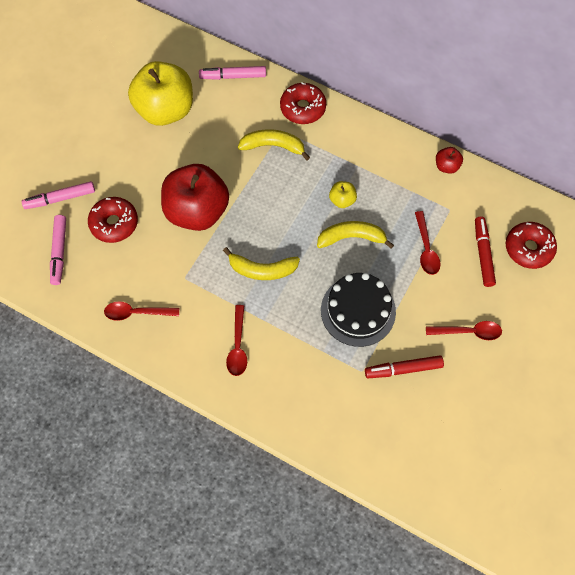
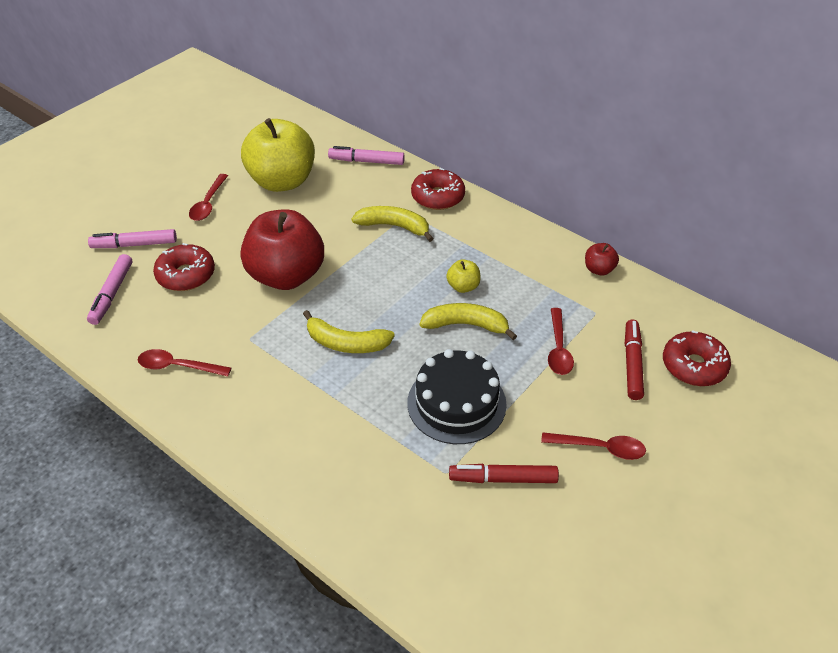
camera: 10 degrees right, 20 degrees down
(238, 346) = (291, 420): red spoon -> red spoon (208, 203)

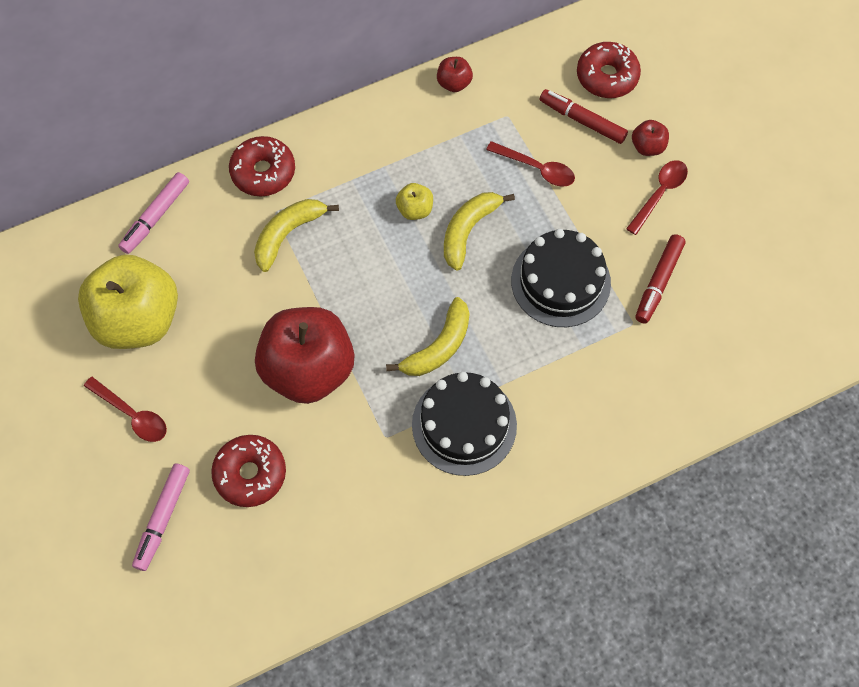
camera: 65 degrees left, 20 degrees up
(112, 294) = (239, 563): pink marker -> none
(178, 366) = (391, 519): red spoon -> none
(282, 383) = (464, 425): none -> black cake
(644, 421) = (647, 147): none -> red apple

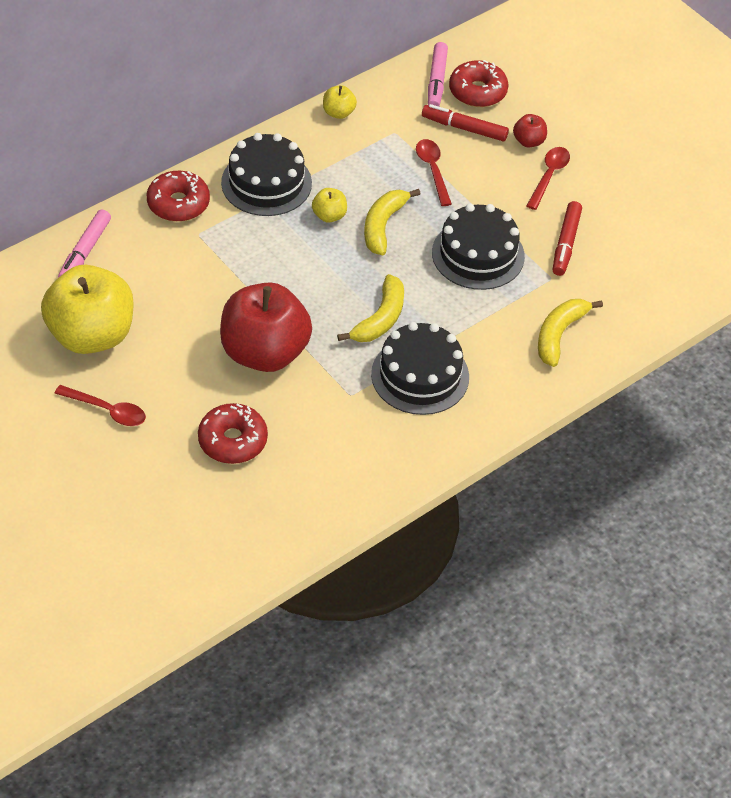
camera: 15 degrees left, 15 degrees down
(162, 518) = (159, 487): pink marker -> pink marker (436, 81)
(288, 234) = (215, 250): yellow banana -> yellow banana (559, 335)
(359, 159) = (266, 183): none -> black cake
(454, 83) = (338, 113): red apple -> yellow apple
(536, 168) = (433, 170): red spoon -> red spoon turned 120 degrees counterclockwise

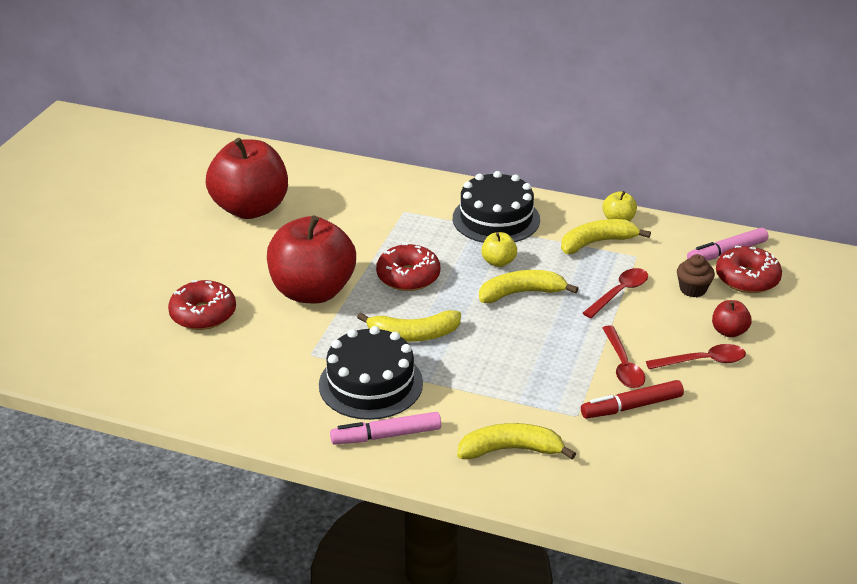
camera: 60 degrees right, 15 degrees down
(85, 251) = (330, 173): pink marker -> pink marker (386, 435)
(91, 335) = (251, 209): yellow apple -> red apple
(107, 410) = (182, 245): red spoon -> red spoon (623, 365)
(178, 204) = (424, 190): red donut -> red donut (408, 276)
(357, 143) = (597, 243): none -> yellow banana
(464, 128) = (692, 289): red marker -> brown cupcake
(478, 254) = (552, 358): black cake -> none

